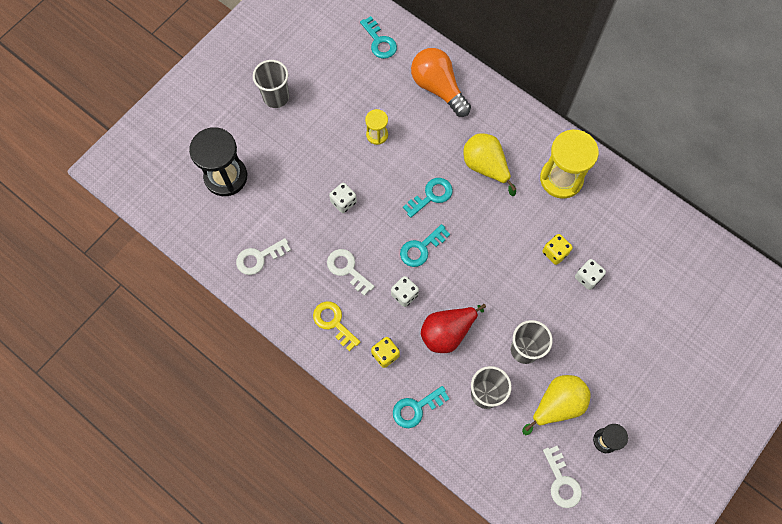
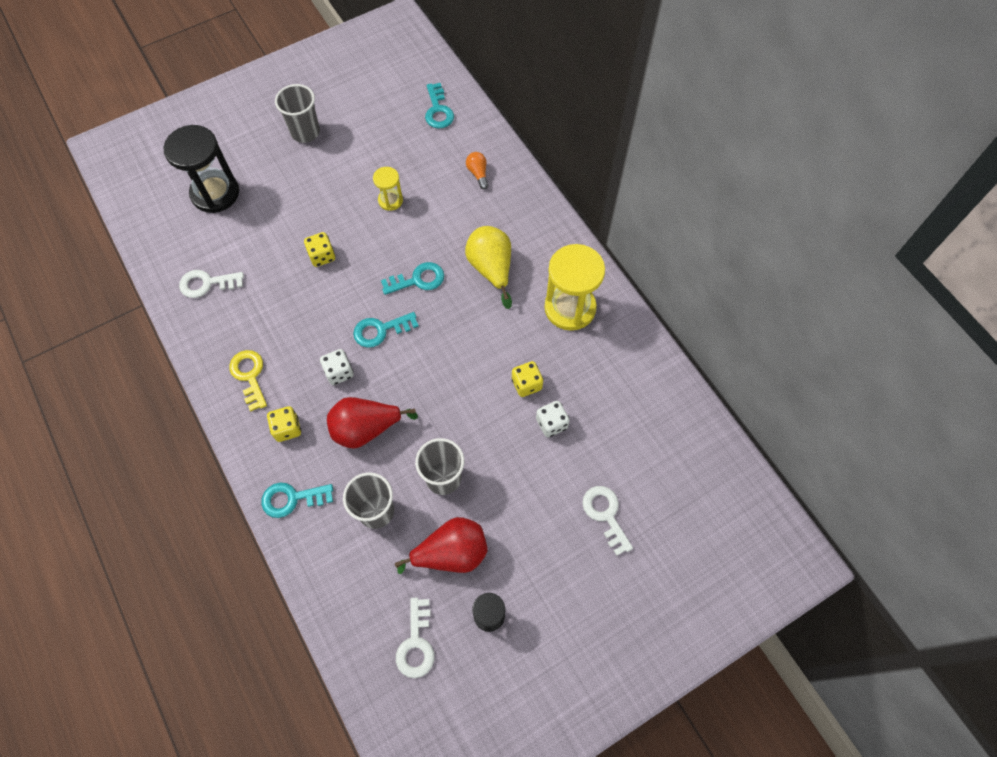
camera: 20 degrees right, 5 degrees down
(343, 202) = (322, 256): white dice -> yellow dice
(347, 269) = (292, 326): white key -> white key (605, 515)
(438, 88) = (478, 173): orange light bulb -> orange light bulb, size x0.45
(557, 405) = (451, 553): yellow pear -> red pear

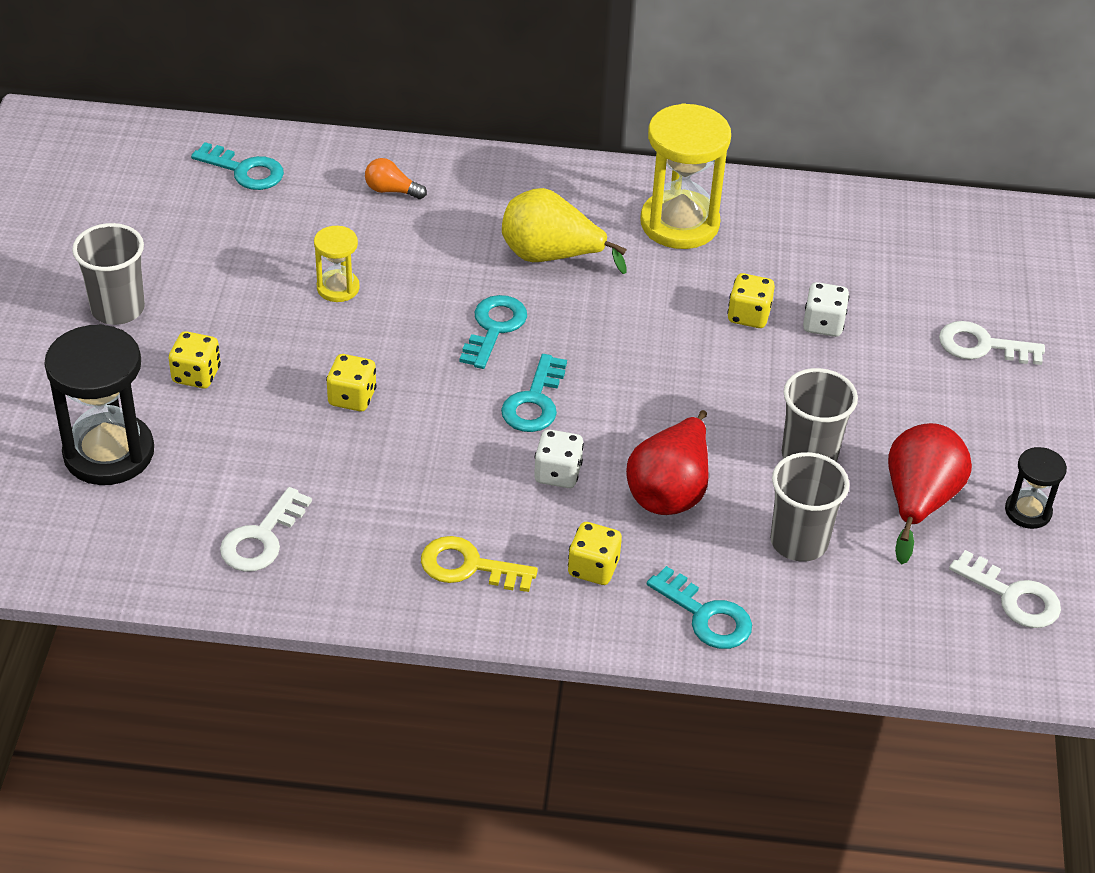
camera: 55 degrees left, 20 degrees down
(288, 189) = (196, 375): none -> yellow dice
(292, 499) = (706, 615): turquoise key -> turquoise key turned 75 degrees counterclockwise

